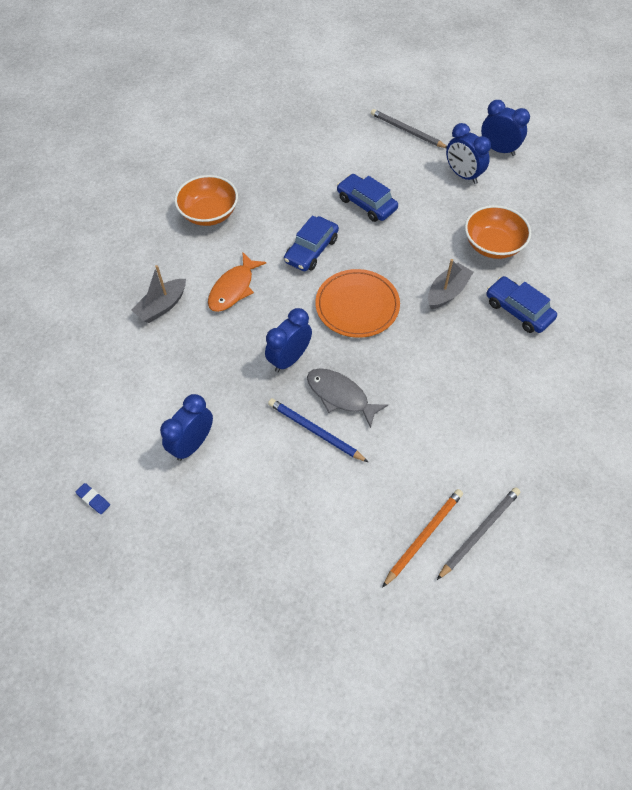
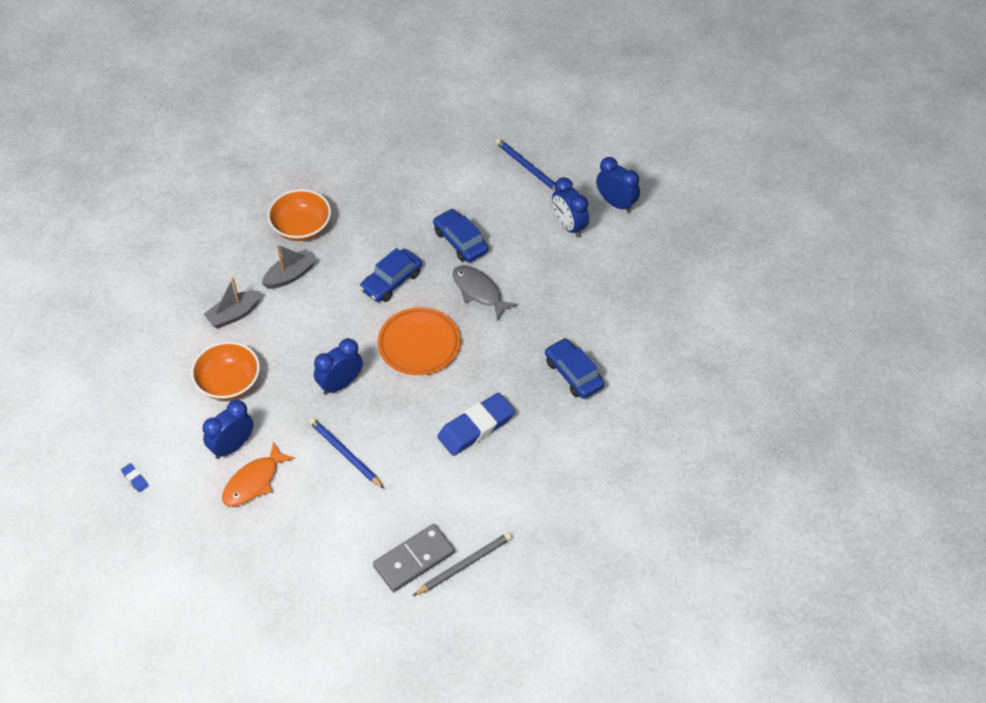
camera: 10 degrees right, 5 degrees down
(233, 288) = (305, 308): orange fish -> orange fish (254, 481)
(340, 396) = (377, 426): grey fish -> grey fish (479, 291)
(407, 131) = (527, 168): grey pencil -> blue pencil
(423, 536) = (414, 559): orange pencil -> grey domino
(441, 380) = (476, 427): none -> blue eraser
(447, 292) = (510, 344): grey boat -> grey boat (290, 275)
(493, 245) = (573, 304): orange bowl -> orange bowl (228, 382)

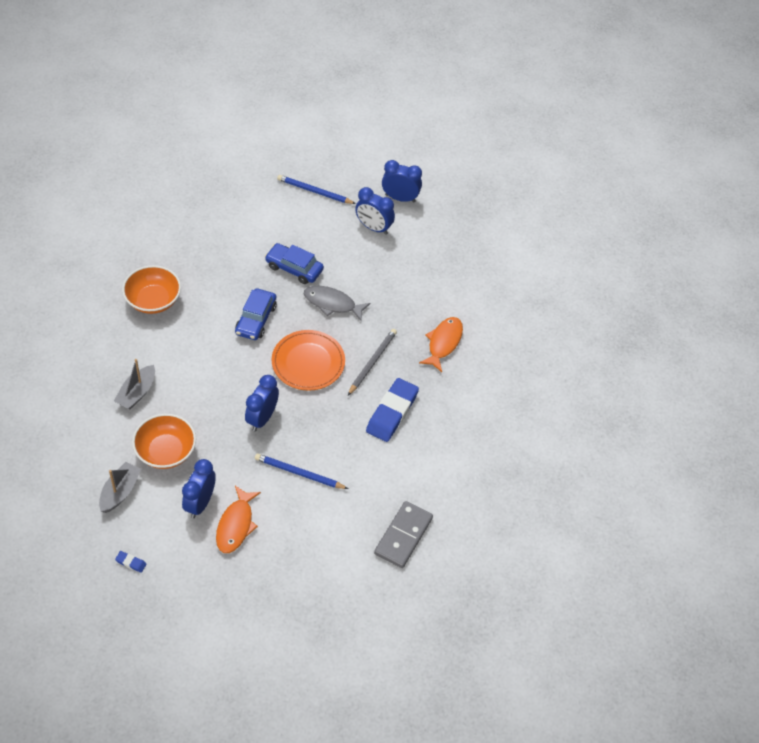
camera: 30 degrees left, 0 degrees up
(290, 275) = (167, 343): grey boat -> grey boat (120, 492)
(464, 565) = (445, 524): grey pencil -> grey pencil (372, 362)
(573, 374) = (443, 343): blue car -> orange fish

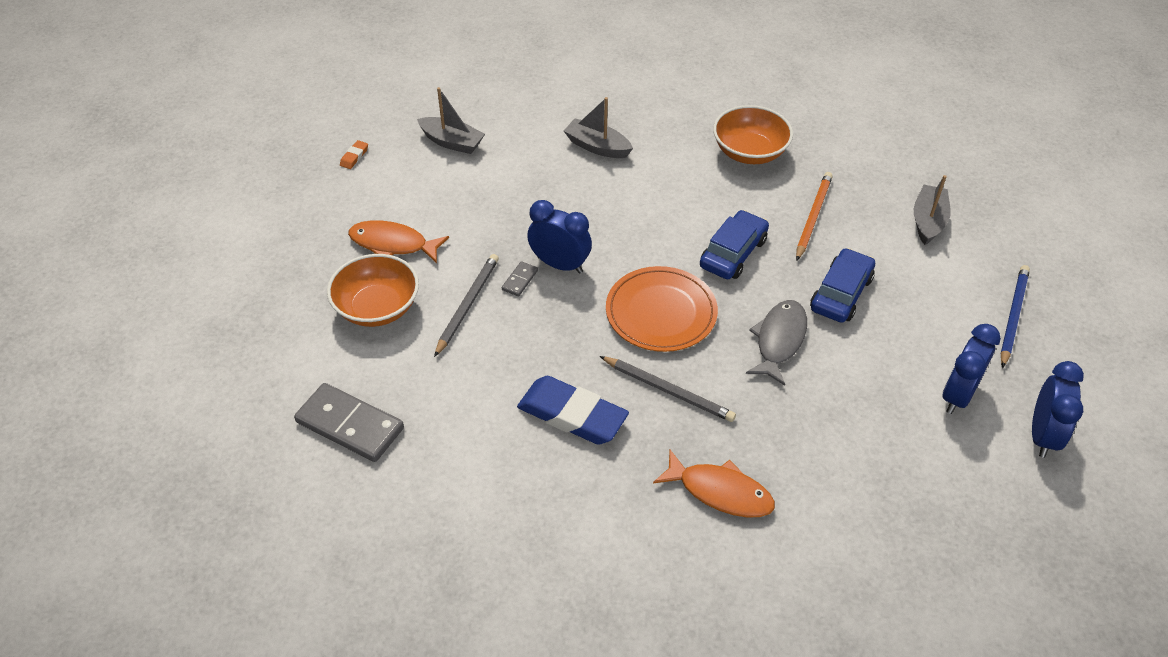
camera: 95 degrees right, 5 degrees down
(131, 562) = (354, 157): blue eraser -> orange eraser
(166, 451) = (508, 176): orange bowl -> orange bowl (377, 308)
(200, 503) = (429, 210): blue clock -> none
(223, 273) = (813, 217): none -> orange pencil
(232, 215) = (928, 221): none -> grey boat
(256, 319) = (733, 253): blue car -> blue car turned 105 degrees clockwise
(276, 442) = (519, 280): none -> grey domino
(299, 473) = (467, 305): blue pencil -> grey pencil

